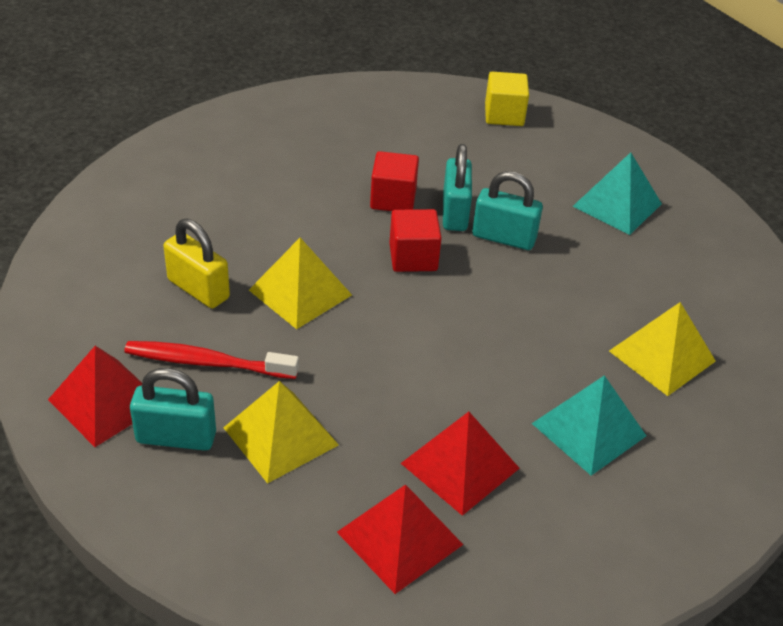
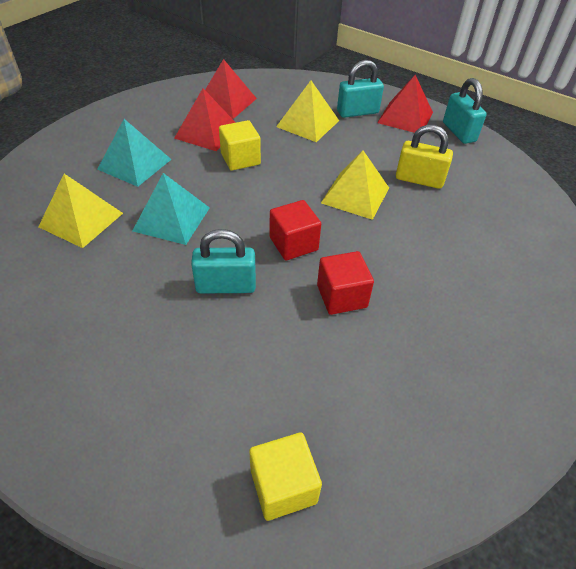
camera: 160 degrees right, 5 degrees up
(207, 362) = (374, 144): red toothbrush -> none
(426, 393) = (240, 159): none -> yellow cube
(454, 213) = (280, 299): turquoise padlock -> turquoise padlock (459, 132)
(617, 205) = (116, 366): turquoise pyramid -> turquoise pyramid (171, 219)

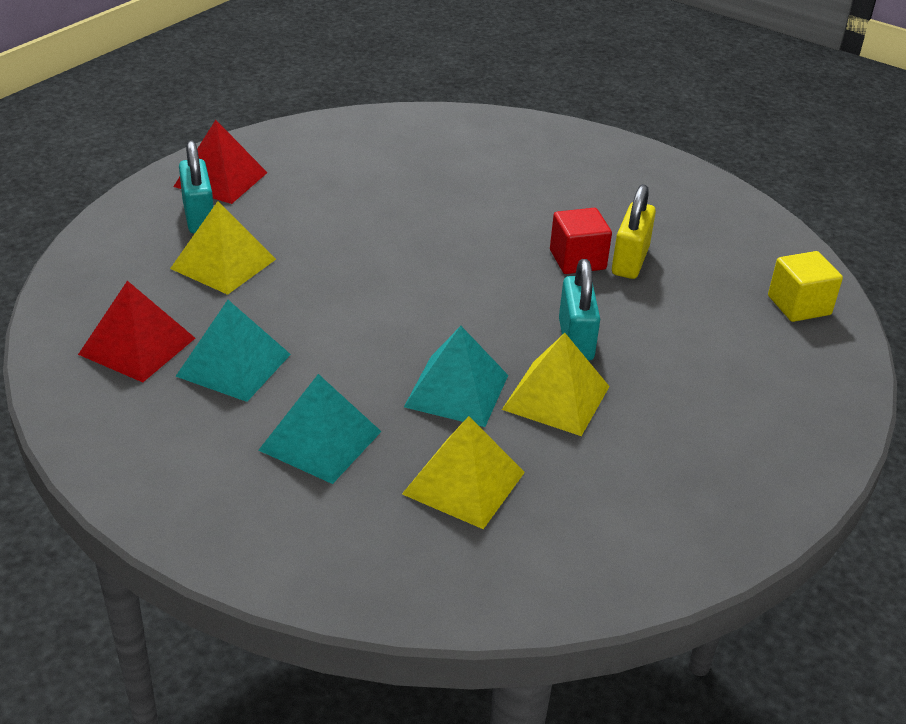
camera: 90 degrees left, 10 degrees down
(207, 132) = (234, 365): red pyramid -> turquoise pyramid
(240, 159) = (314, 329): yellow cube -> none
(293, 244) = (498, 288): red cube -> none
(355, 195) = (402, 236): yellow pyramid -> yellow pyramid (556, 397)
(419, 180) = (370, 187): yellow padlock -> yellow padlock (630, 261)
(459, 132) = (266, 145): turquoise padlock -> none

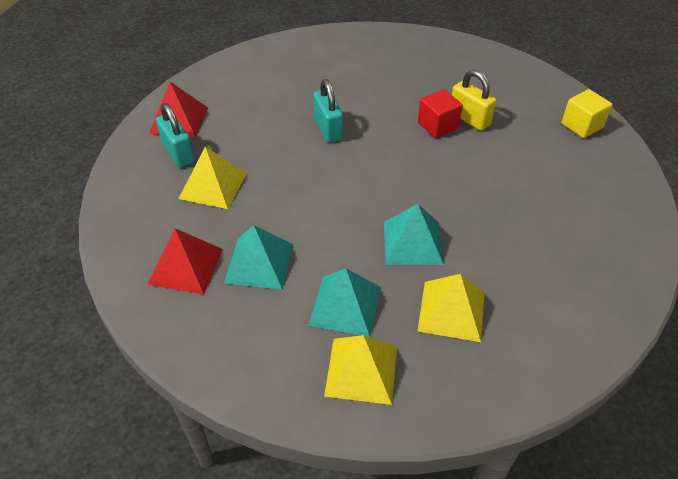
camera: 15 degrees left, 10 degrees up
(556, 397) = (476, 230): yellow pyramid -> yellow pyramid (361, 370)
(575, 340) = (466, 185): turquoise padlock -> turquoise padlock (328, 129)
(630, 261) = (469, 118): yellow padlock -> yellow padlock turned 45 degrees counterclockwise

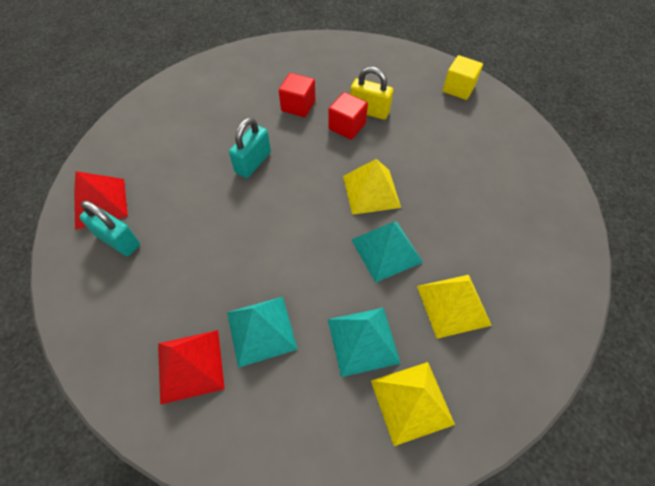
camera: 25 degrees left, 10 degrees up
(213, 185) = (172, 263): yellow pyramid -> yellow pyramid (371, 191)
(328, 129) = (253, 162): turquoise padlock -> turquoise padlock turned 75 degrees clockwise
(399, 94) = (298, 106): none -> red cube

